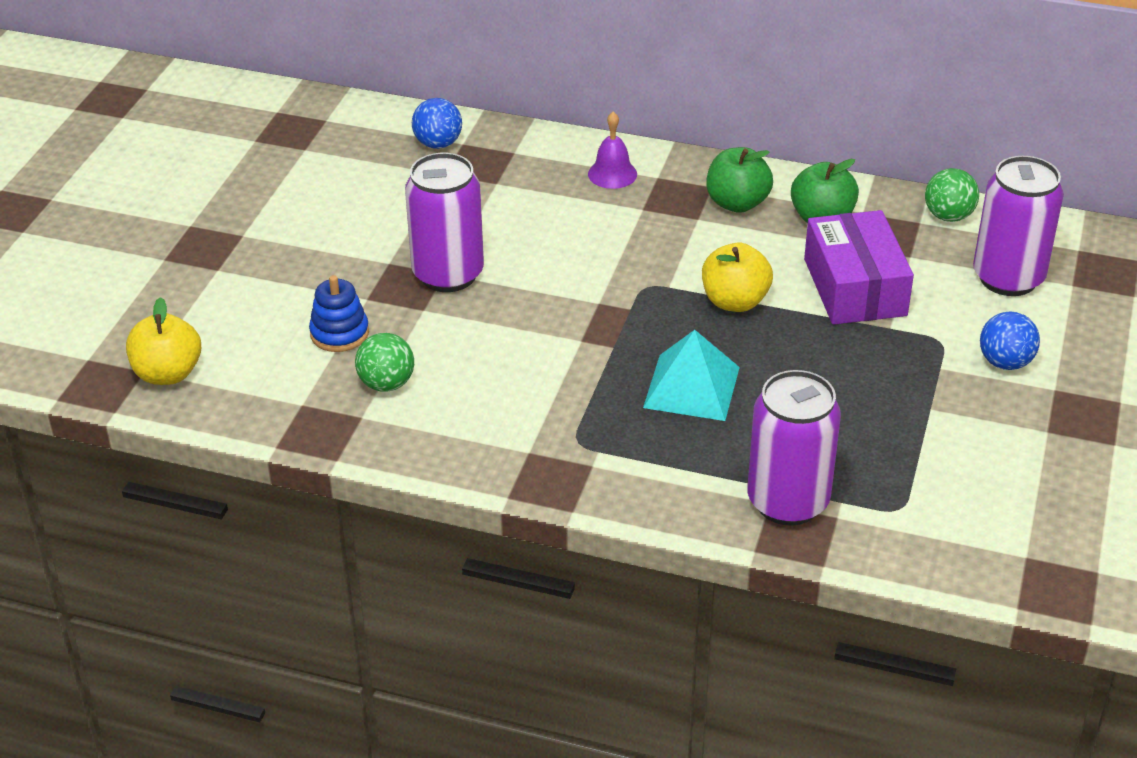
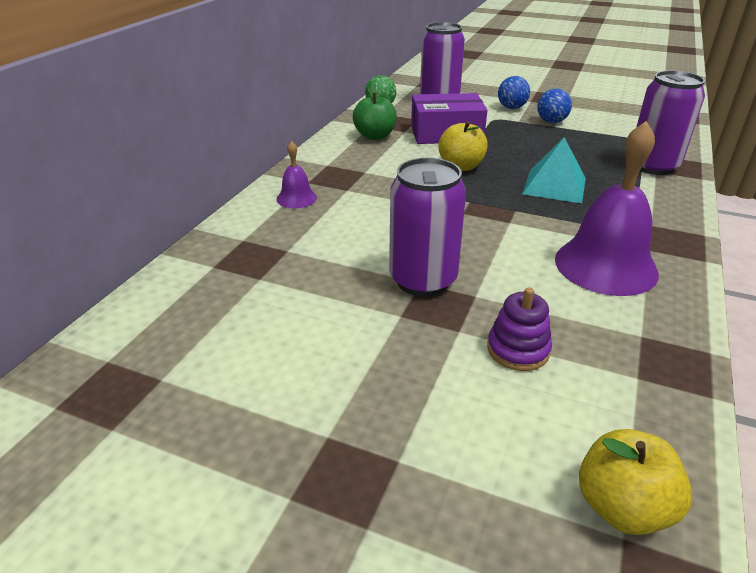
camera: 85 degrees left, 5 degrees down
(339, 333) = (518, 350): blue stacking toy -> purple stacking toy
(386, 384) = (589, 319): green ball -> none
(438, 144) = (206, 280): blue ball -> blue ball (551, 122)
(488, 409) = (605, 265): none -> purple bell
(737, 203) = (350, 158): green apple -> none

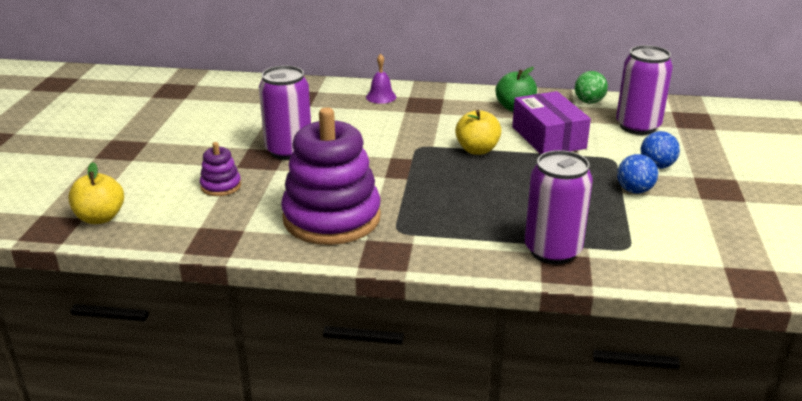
camera: 75 degrees right, 5 degrees down
(554, 186) = (465, 194): turquoise pyramid -> none
(605, 265) = (331, 218): purple bell -> purple stacking toy

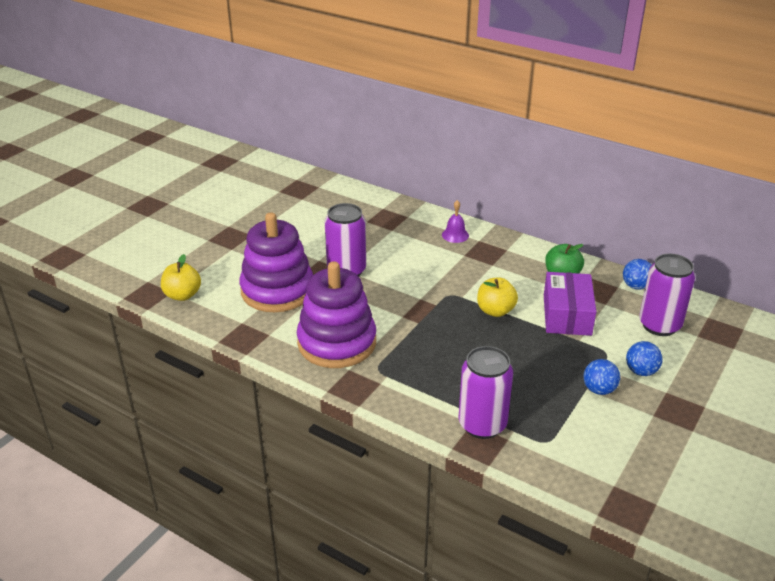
camera: 25 degrees right, 5 degrees up
(221, 186) = (277, 290): purple stacking toy -> purple stacking toy, size x2.29
(589, 102) = (636, 286): green ball -> blue ball

